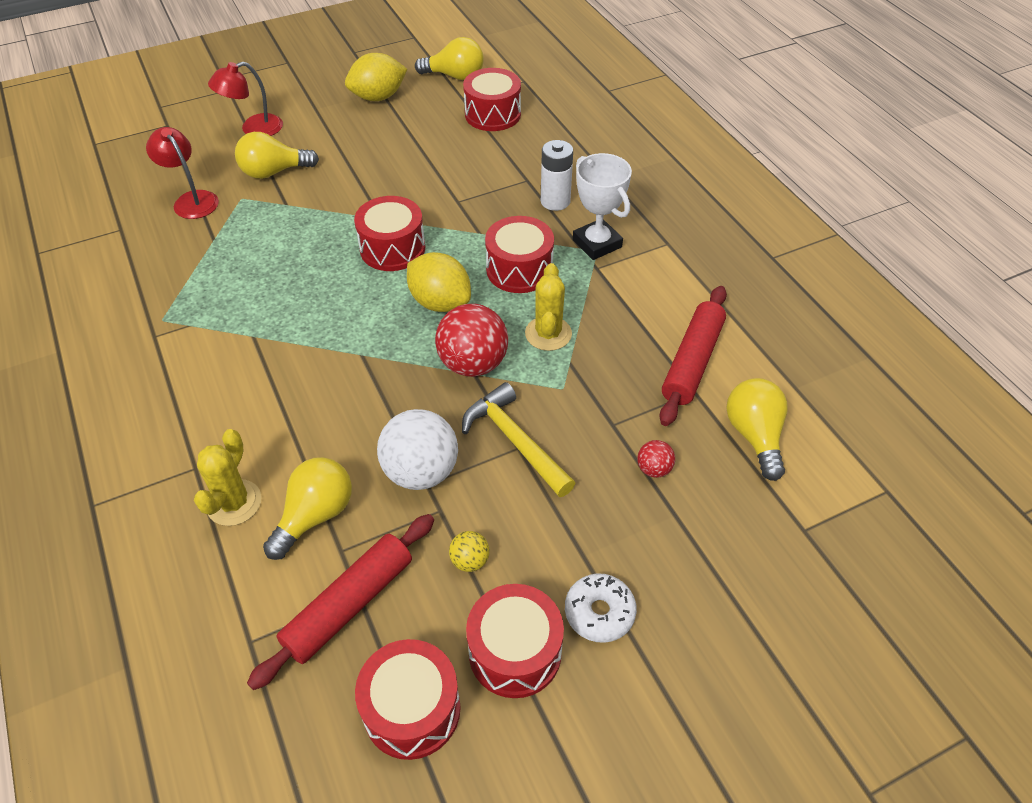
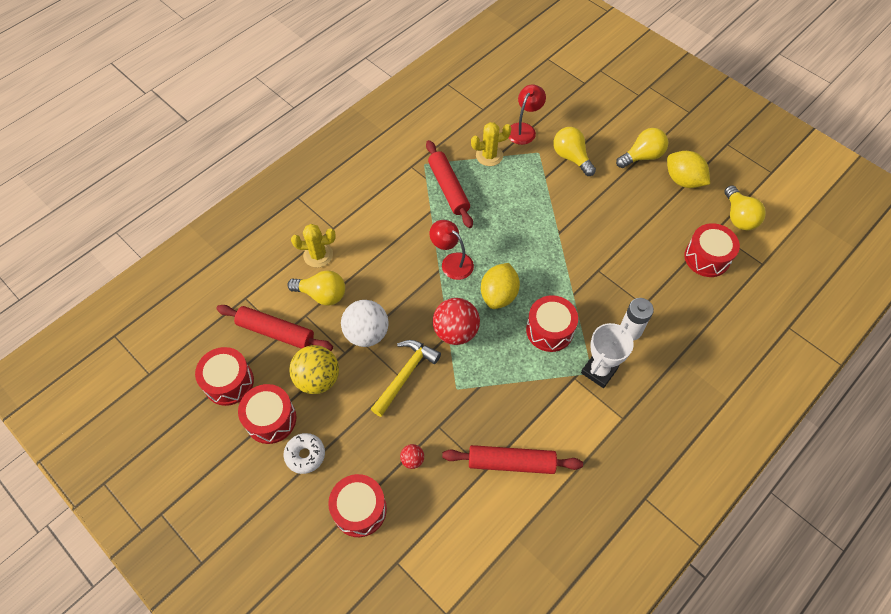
camera: 70 degrees right, 10 degrees up
(228, 305) = (448, 188): none -> red rolling pin
(253, 129) = (607, 127): red lamp -> red lamp (452, 262)
(392, 248) = (534, 250): red drum -> red drum (359, 509)
(470, 561) = (318, 379): yellow ball -> yellow ball, size x2.11
(548, 334) = (499, 366): yellow cactus -> yellow cactus (489, 155)
(754, 435) = (462, 517): yellow light bulb -> yellow light bulb (642, 156)

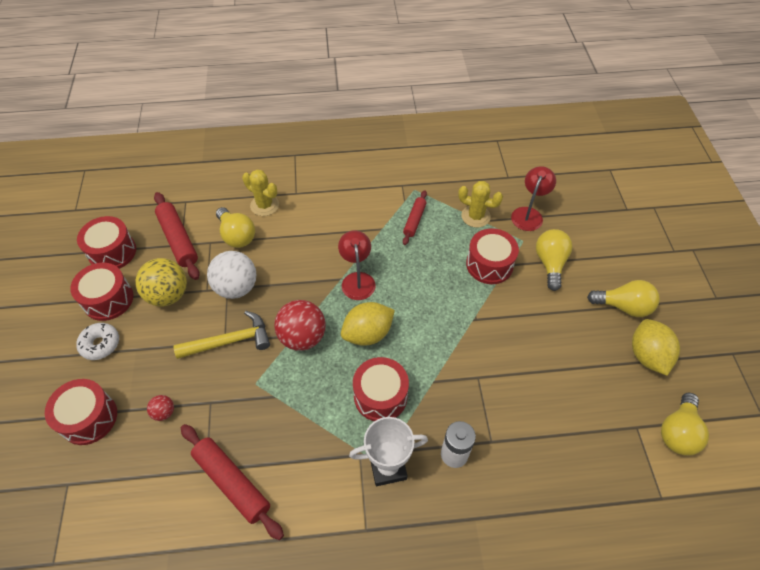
camera: 40 degrees right, 5 degrees down
(448, 188) = (414, 220): red rolling pin -> red rolling pin, size x0.61
(524, 129) = (529, 214): red lamp -> red lamp turned 45 degrees counterclockwise
(707, 257) = (602, 446): red drum -> red drum (489, 264)

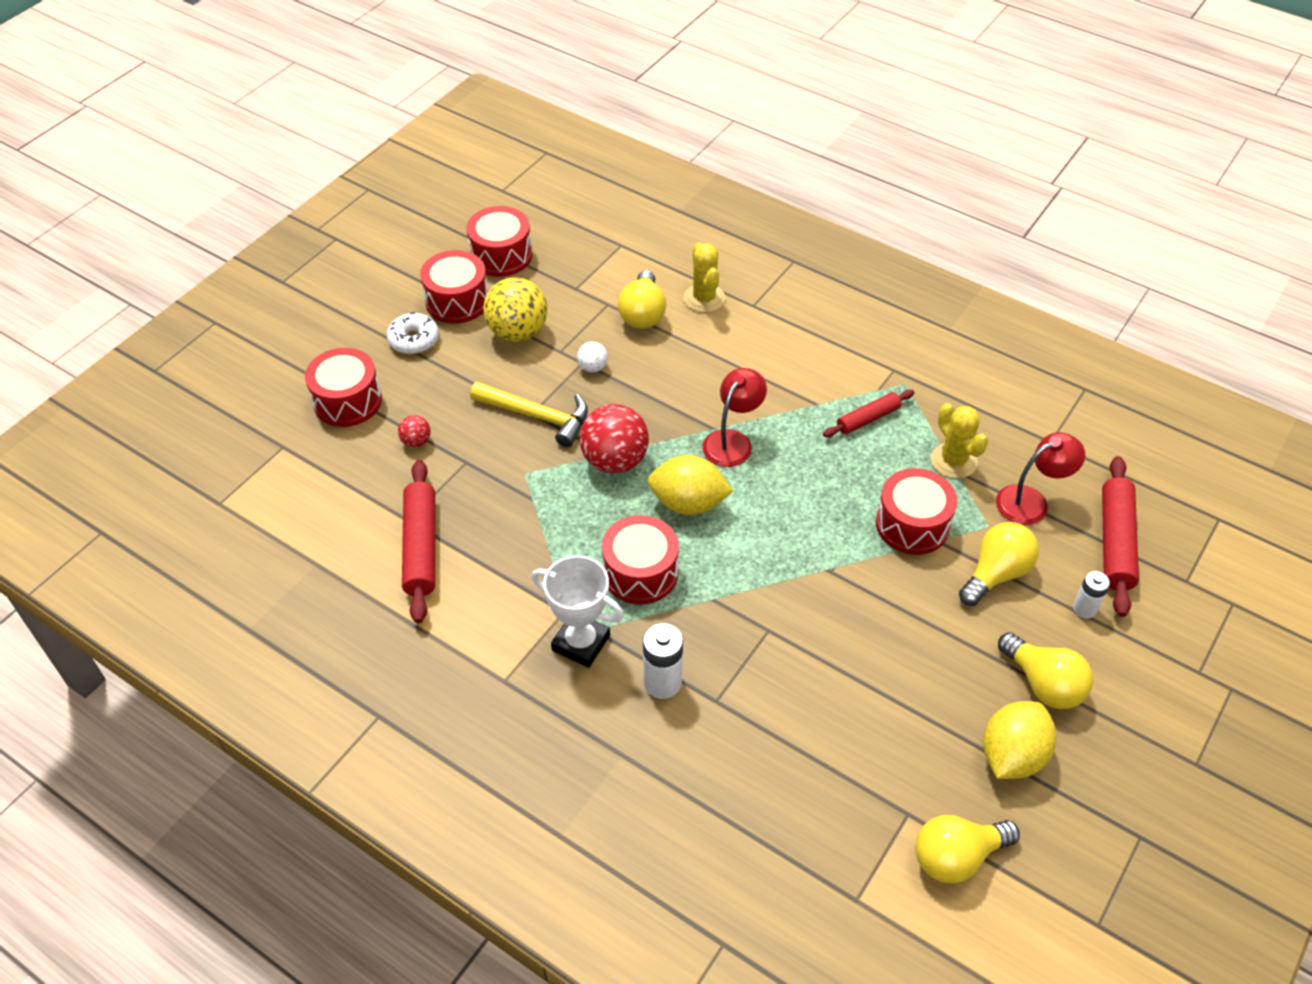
camera: 40 degrees right, 5 degrees down
(178, 240) = (577, 281): red rolling pin -> red rolling pin (1115, 542)
(236, 287) = (592, 367): white ball -> white ball, size x0.47
(602, 254) = (1084, 609): none -> white battery

